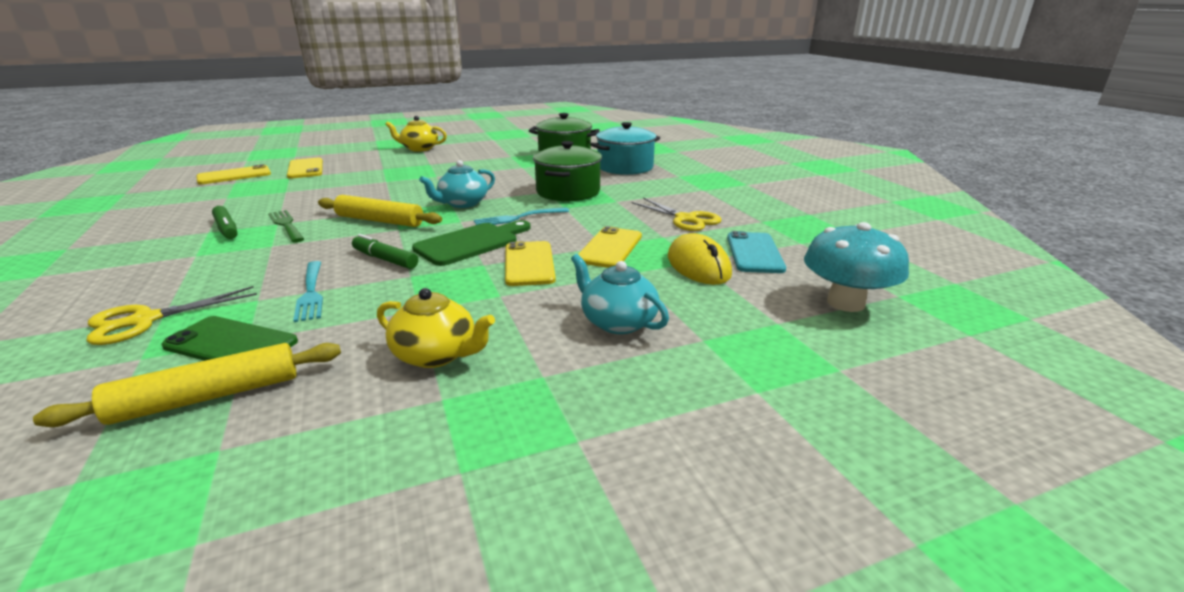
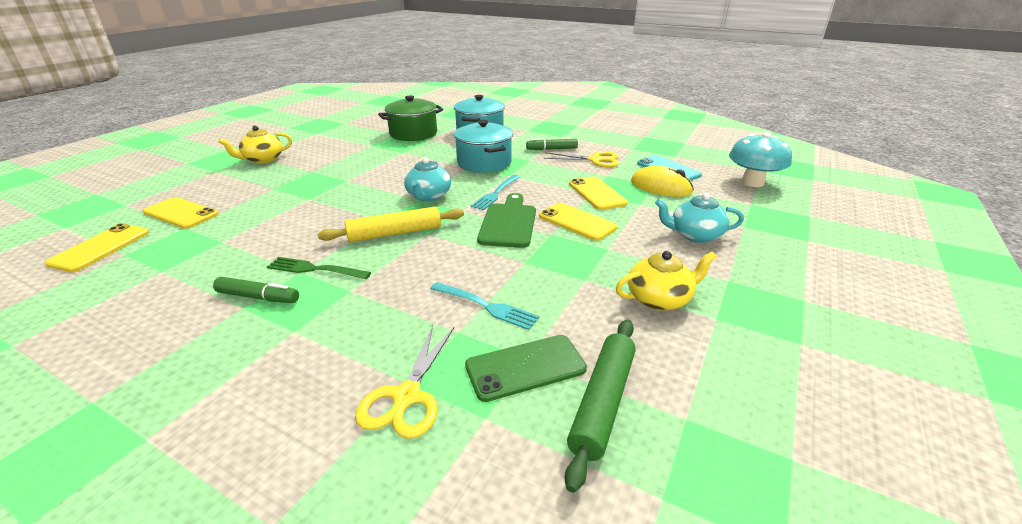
camera: 40 degrees left, 5 degrees up
(208, 397) = (603, 402): yellow rolling pin -> green rolling pin
(385, 259) = (478, 259): green marker -> green marker (552, 149)
(568, 192) = (484, 163): green pot -> turquoise pot

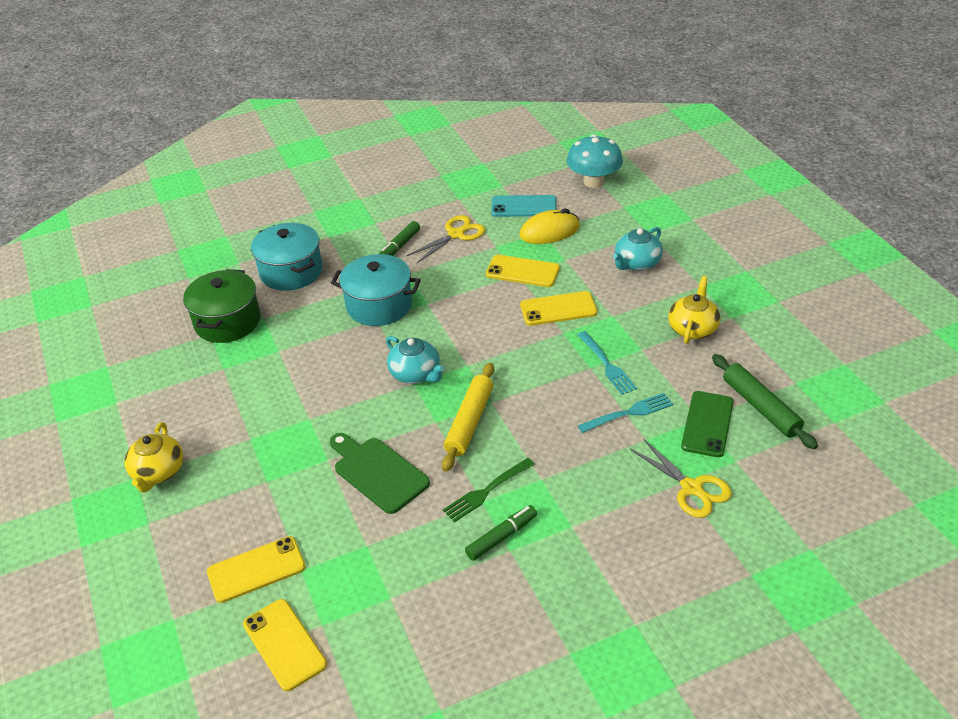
camera: 50 degrees left, 10 degrees up
(496, 193) = (457, 329): turquoise fork -> turquoise fork (607, 365)
(508, 223) = (521, 347): green cutting board -> green cutting board (378, 472)

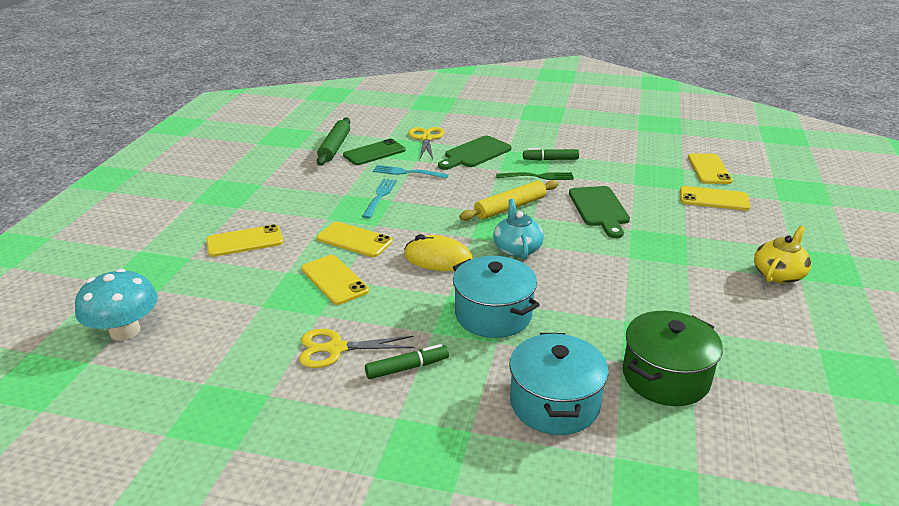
camera: 145 degrees left, 10 degrees down
(523, 206) = (230, 342): turquoise phone -> none
(549, 231) = (254, 303): yellow mouse -> yellow mouse (438, 259)
(600, 493) = (475, 153): none -> green cutting board
(636, 263) = (245, 241): turquoise teapot -> yellow phone
(692, 328) = (294, 190): yellow teapot -> none

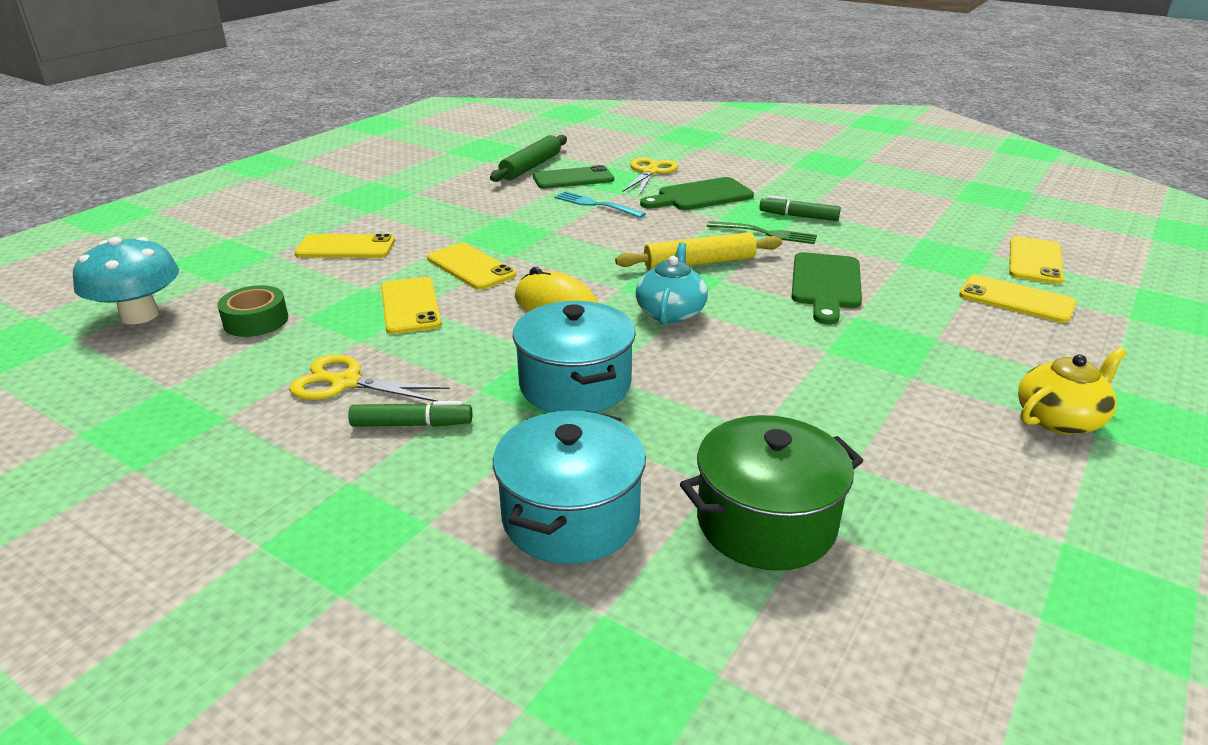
camera: 20 degrees right, 0 degrees up
(226, 316) = (256, 321): none -> green tape
(380, 196) = (541, 225): turquoise fork -> none

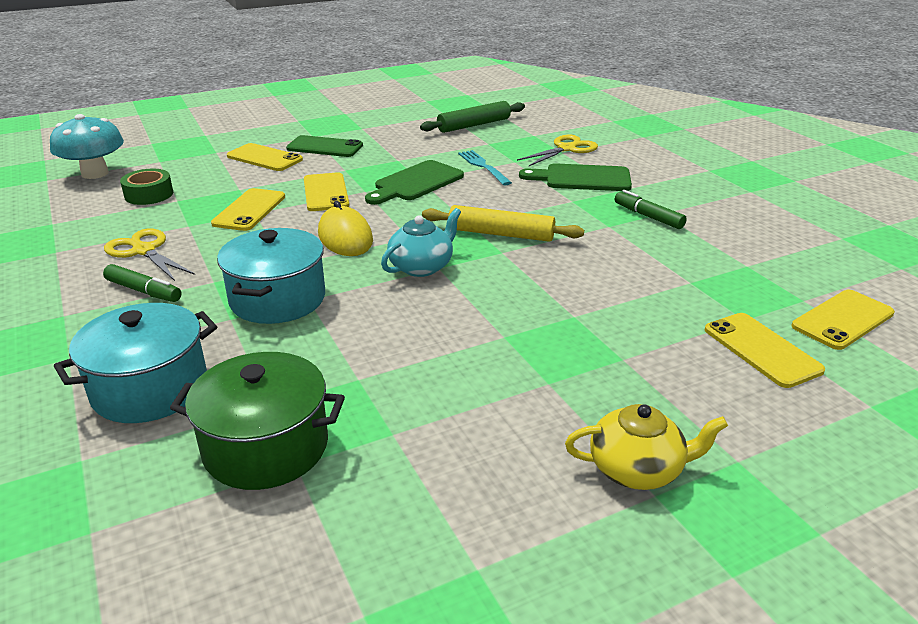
camera: 30 degrees right, 0 degrees up
(573, 178) = (494, 141): green phone -> green phone (325, 147)
(766, 233) = (595, 224): green fork -> none
(825, 284) = (586, 281): green cutting board -> green cutting board (415, 183)

